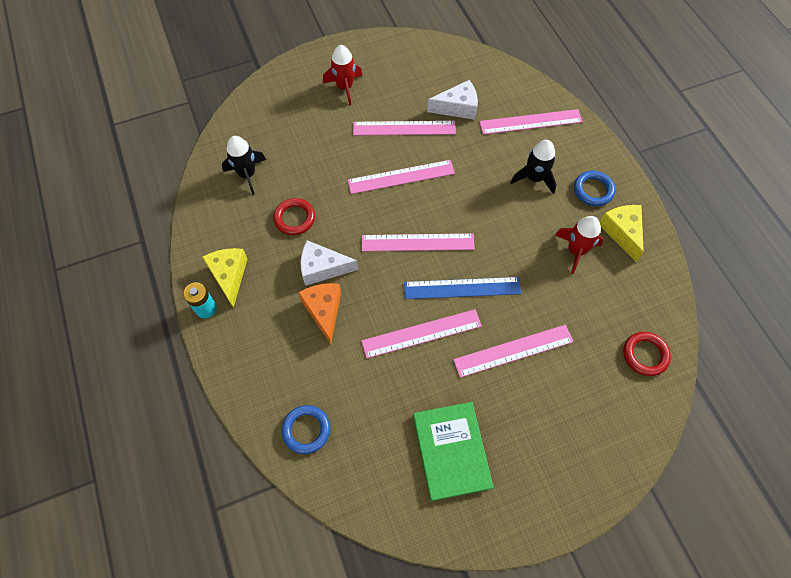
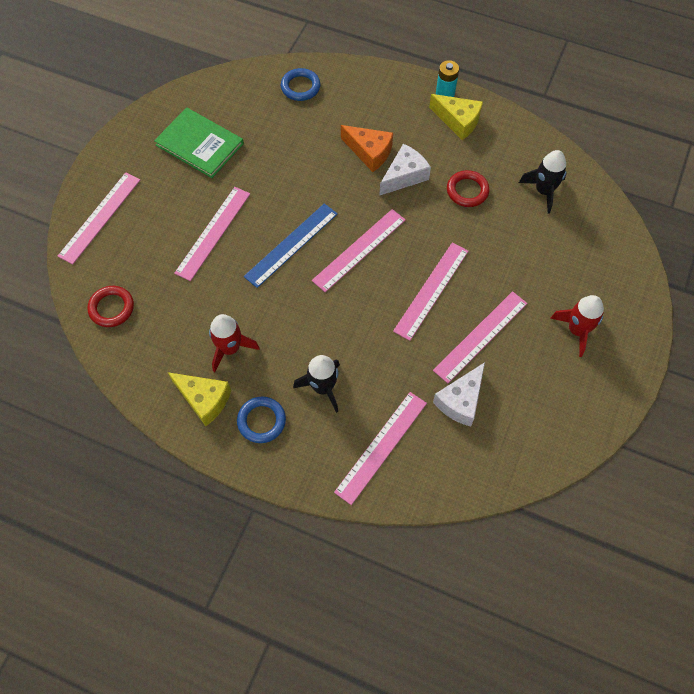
camera: 135 degrees right, 0 degrees up
(421, 333) = (288, 192): pink ruler -> pink ruler (100, 217)

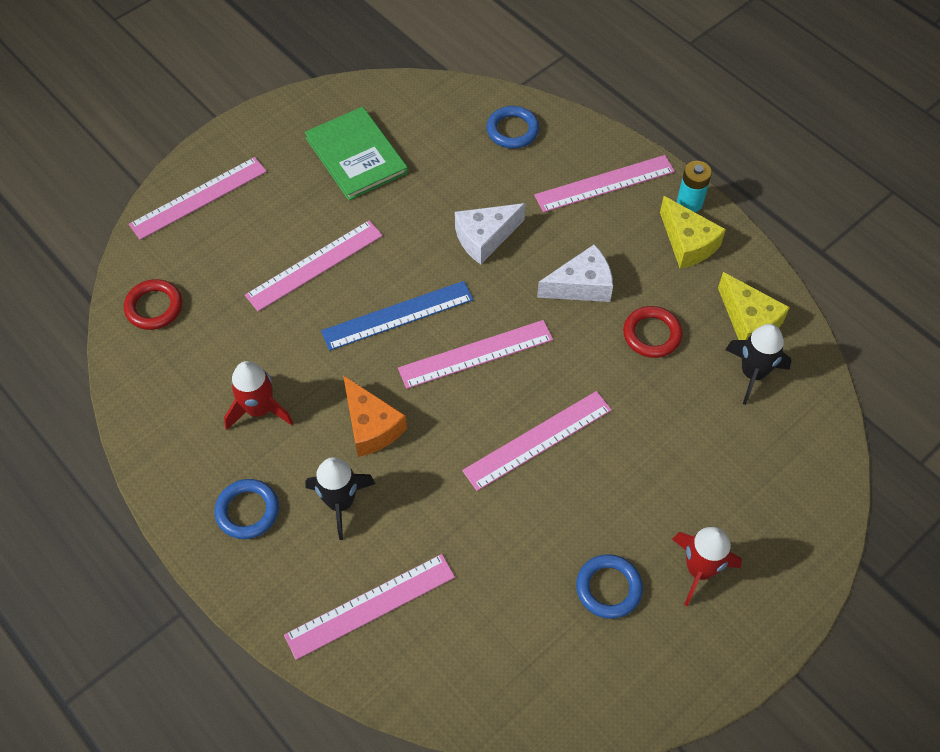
camera: 25 degrees right, 5 degrees down
(204, 400) = (197, 457): yellow cheese -> yellow cheese (748, 320)
(369, 152) = (554, 240): orange cheese -> orange cheese (371, 426)
(460, 401) = (499, 593): white cheese -> white cheese (485, 238)
(480, 336) = (568, 523): pink ruler -> pink ruler (604, 183)
(527, 367) = (608, 588): none -> blue ring

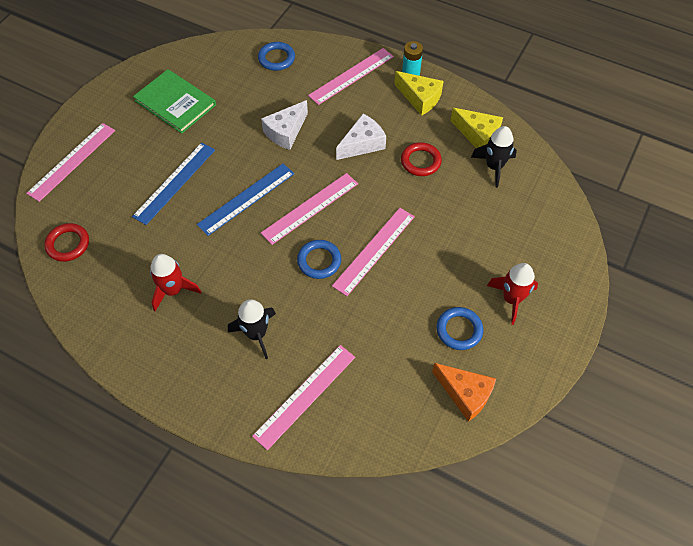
camera: 20 degrees left, 0 degrees up
(247, 511) = (192, 361): blue ring -> blue ring (319, 261)
(315, 265) = (175, 182): pink ruler -> blue ruler
(371, 426) = (257, 277): orange cheese -> orange cheese (465, 394)

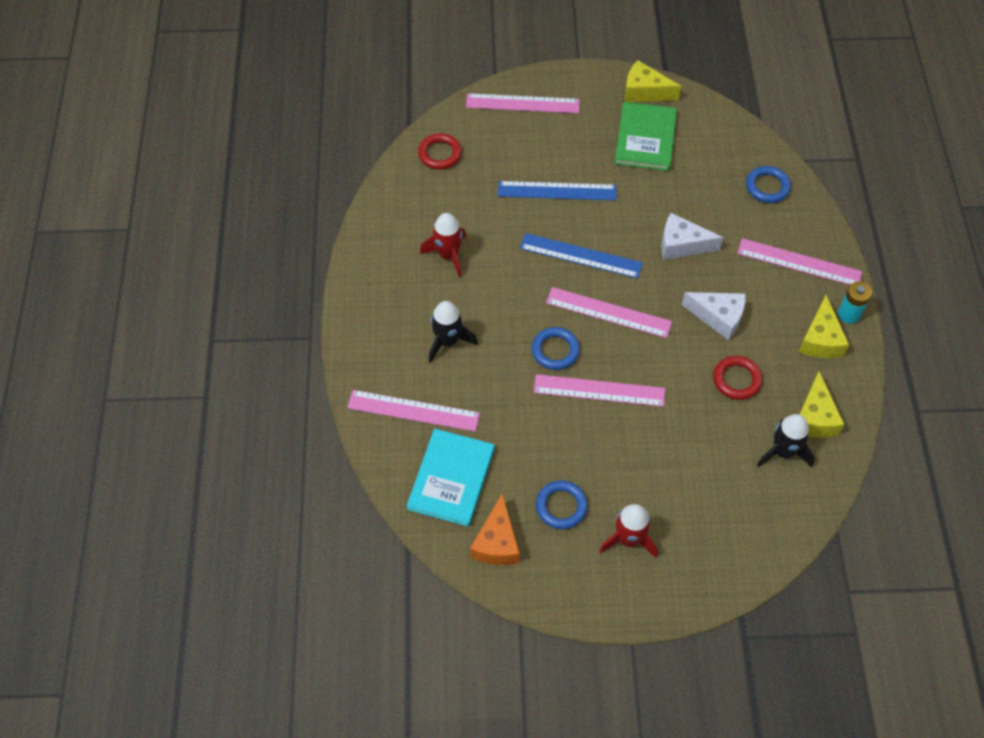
camera: 60 degrees right, 0 degrees up
(133, 81) = (644, 91): none -> yellow cheese
(387, 399) = (451, 478): none -> turquoise book

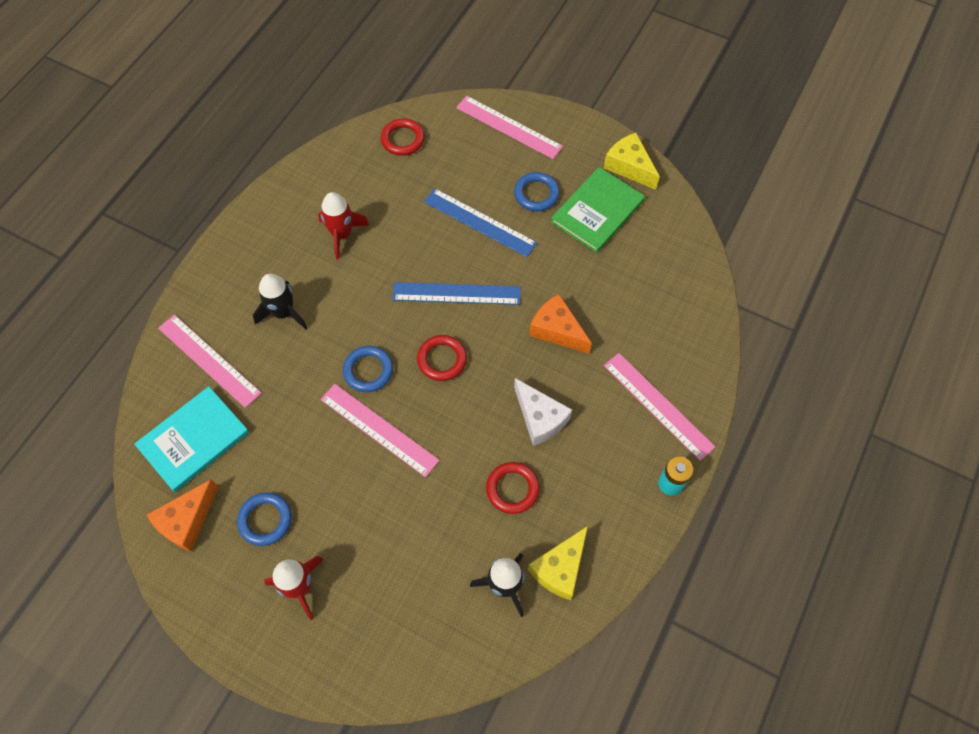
camera: 30 degrees right, 5 degrees up
(581, 255) = (456, 293): blue ruler -> blue ruler turned 45 degrees counterclockwise
(608, 312) = (442, 359): pink ruler -> red ring
(682, 245) = (557, 330): white cheese -> orange cheese
(767, 187) = (681, 314): blue ring -> blue ring (536, 194)
(820, 339) = (623, 493): yellow cheese -> none

